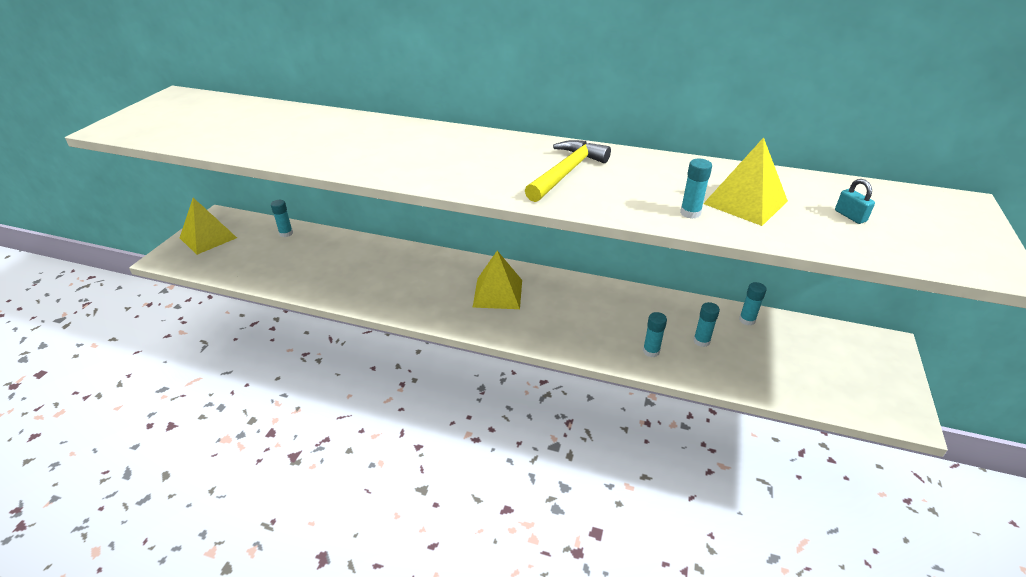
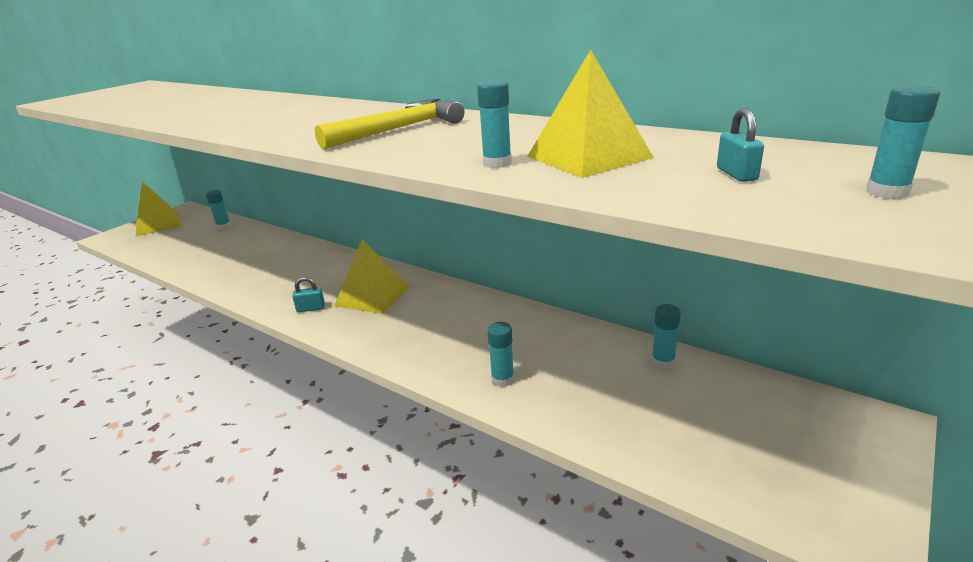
camera: 20 degrees right, 10 degrees down
(454, 312) = (311, 308): none -> turquoise padlock
(701, 341) = (580, 377): turquoise glue stick -> turquoise glue stick (887, 192)

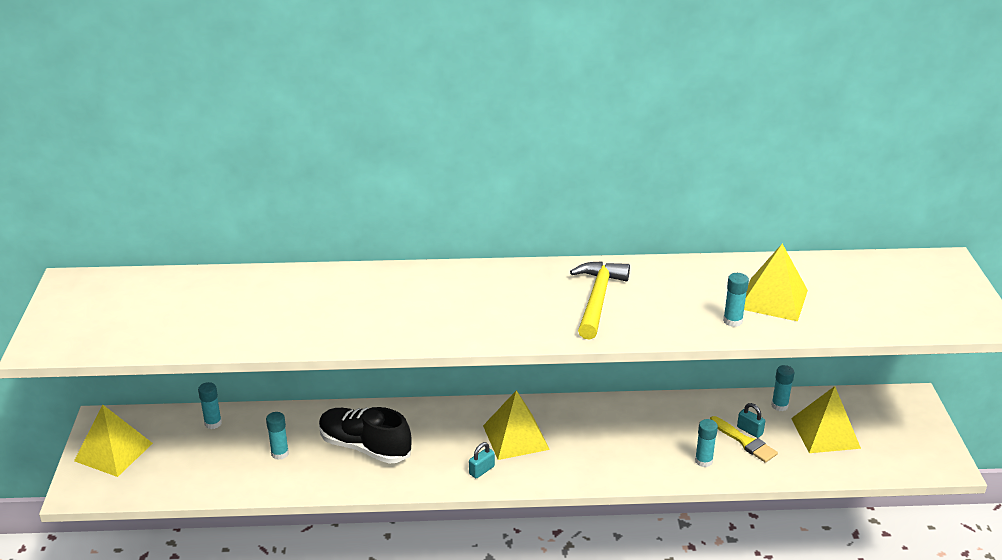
camera: 40 degrees left, 5 degrees up
(270, 266) = (365, 447): none -> black shoe
(574, 380) = (745, 441): none -> yellow brush
(690, 412) = (825, 433): none -> yellow pyramid
(736, 174) = (863, 295): turquoise padlock -> turquoise padlock (749, 430)
(887, 192) = (934, 292): turquoise glue stick -> turquoise glue stick (280, 453)

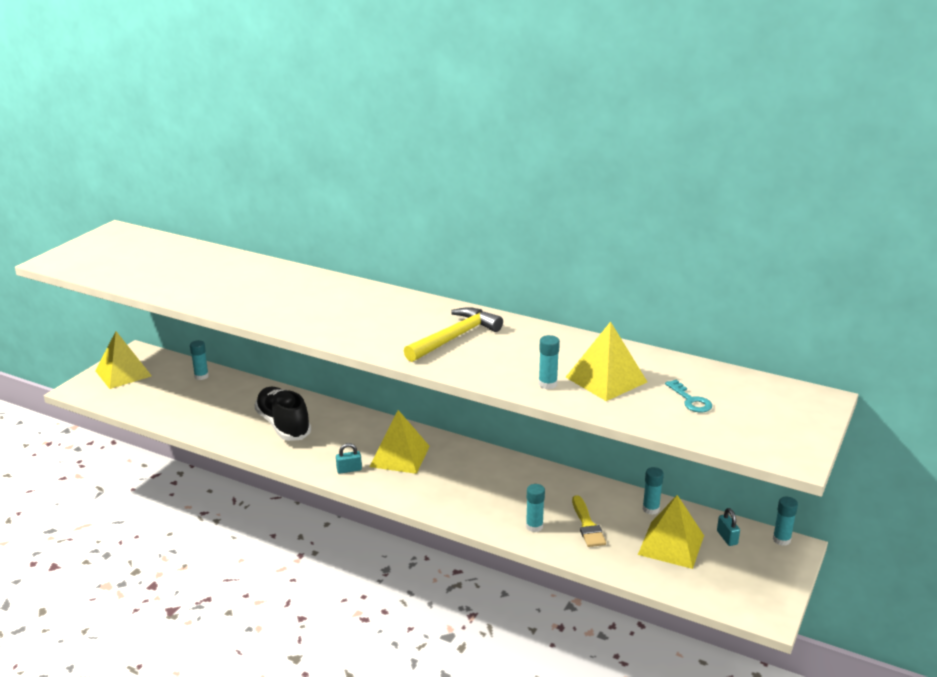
camera: 30 degrees right, 5 degrees down
(280, 453) = (223, 409): turquoise glue stick -> turquoise glue stick (781, 540)
(749, 430) = (601, 518): turquoise padlock -> turquoise padlock (727, 538)
(859, 296) = (691, 400): none -> turquoise key

